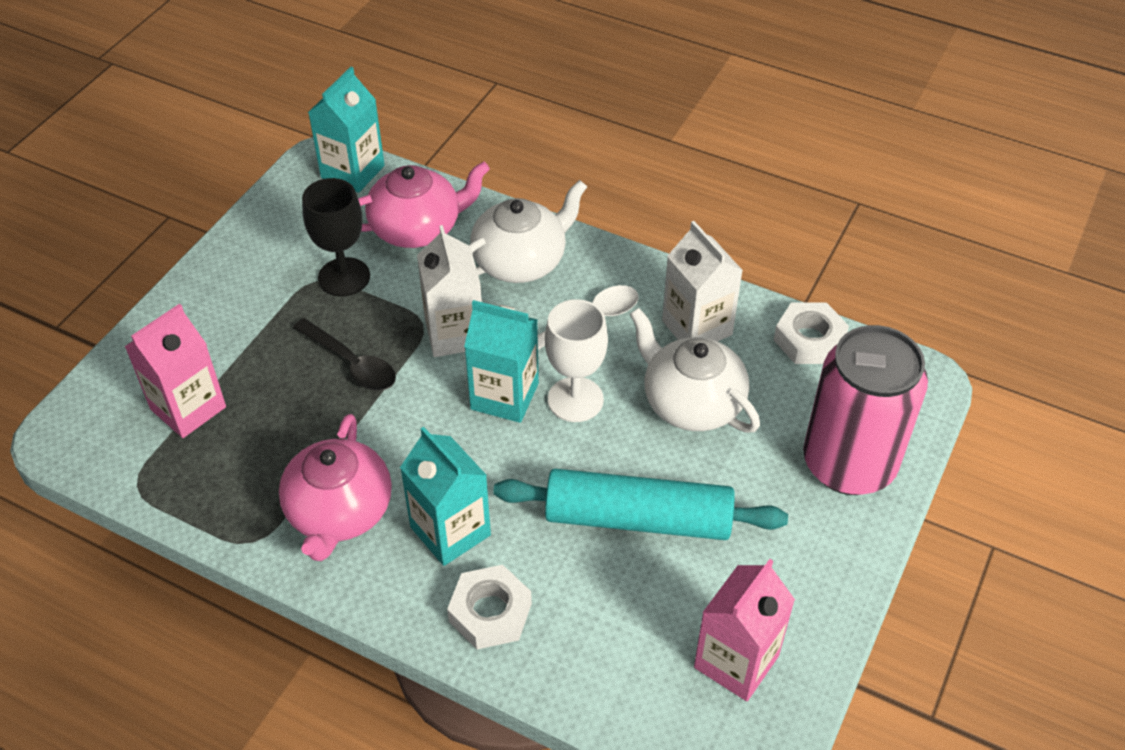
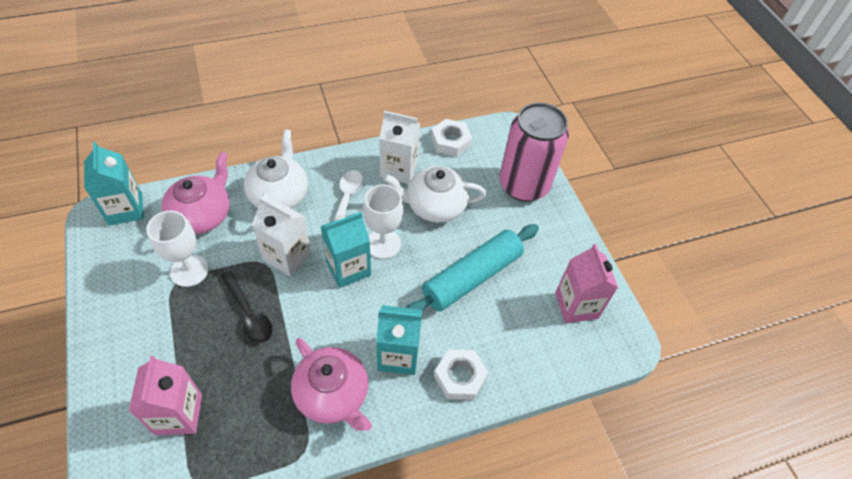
camera: 50 degrees left, 5 degrees up
(344, 277) = (189, 271): black goblet -> white goblet
(351, 363) = (248, 313): black spoon -> black spoon turned 60 degrees clockwise

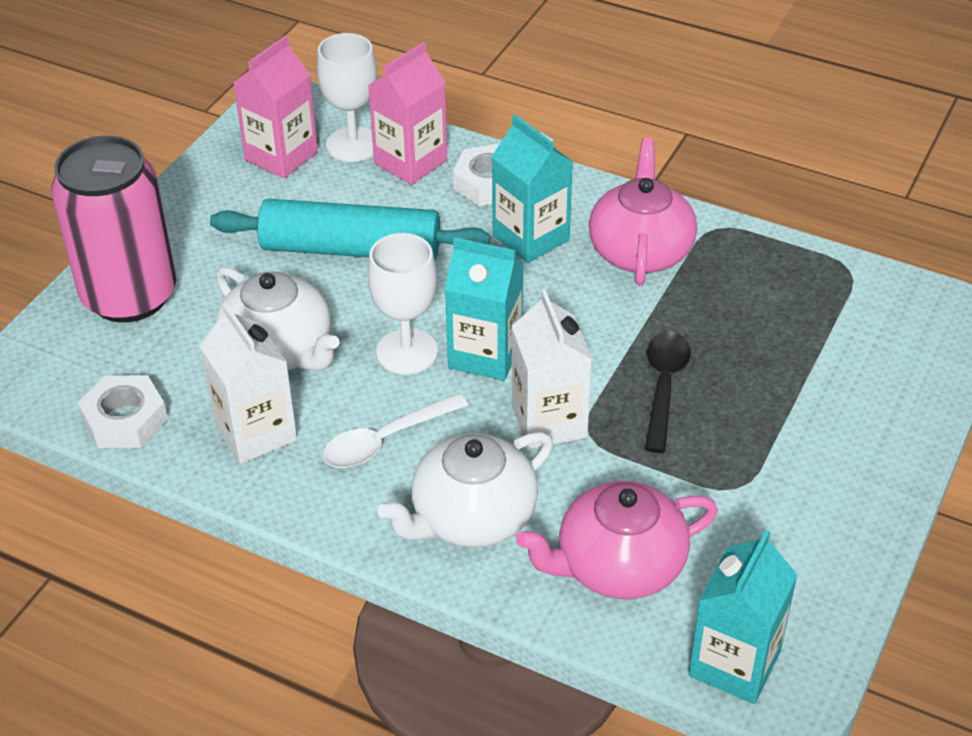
camera: 130 degrees left, 10 degrees down
(178, 414) = (830, 338): pink carton -> pink carton (410, 162)
(189, 271) = (701, 492): white goblet -> white goblet (353, 145)

